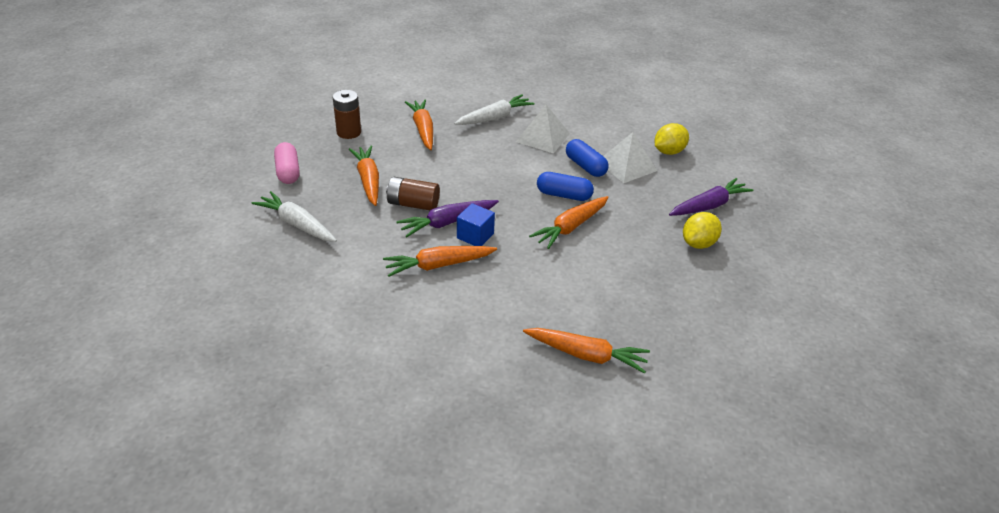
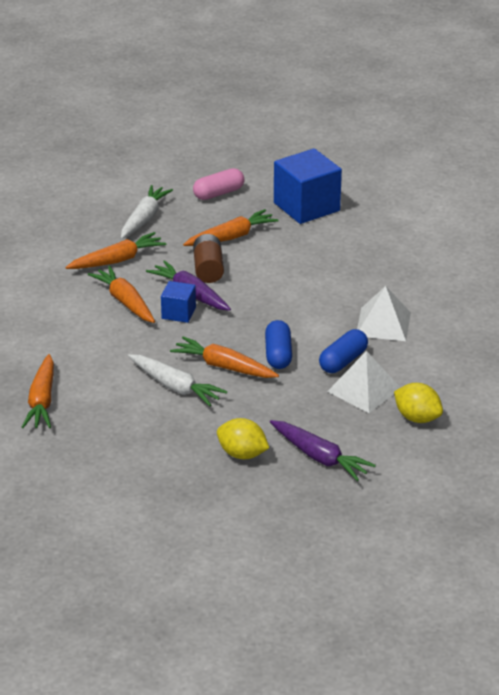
camera: 75 degrees right, 5 degrees down
(349, 132) = (306, 207): brown battery -> blue cube
(423, 129) = (343, 246): orange carrot -> orange carrot (117, 260)
(494, 117) = (401, 285): white carrot -> white carrot (175, 387)

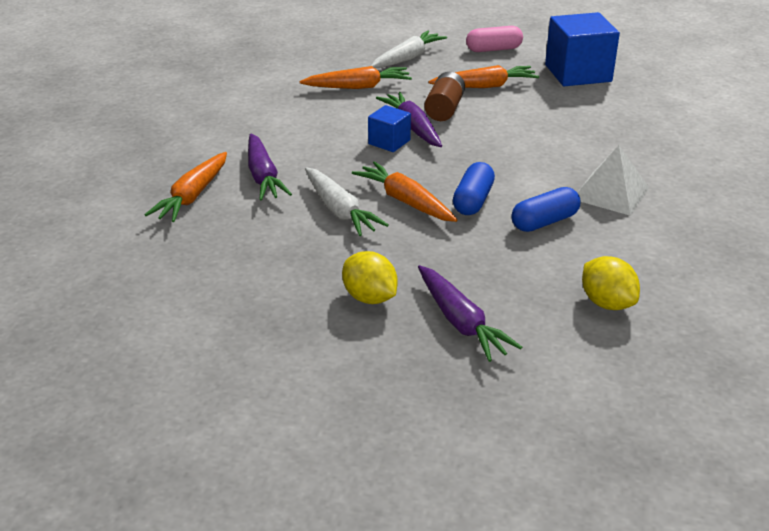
camera: 20 degrees right, 0 degrees up
(90, 369) = (263, 176): none -> purple carrot
(125, 302) = (341, 122): orange carrot -> none
(364, 390) = (555, 257): white pyramid -> none

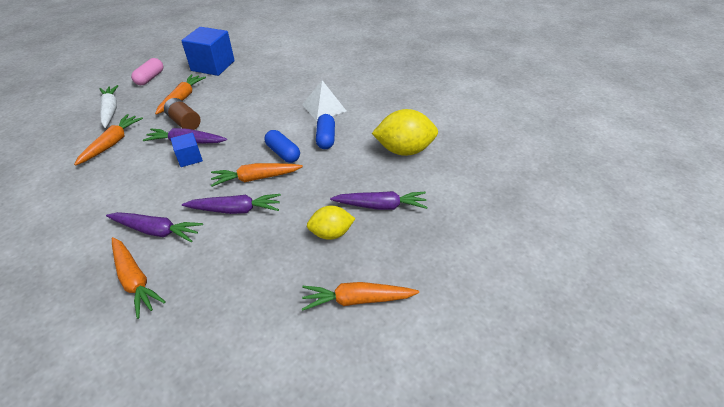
camera: 60 degrees left, 10 degrees up
(281, 360) = (357, 300): none -> orange carrot
(340, 210) = (235, 210): white carrot -> purple carrot
(607, 303) = (404, 150): yellow lemon -> yellow lemon, size x1.62

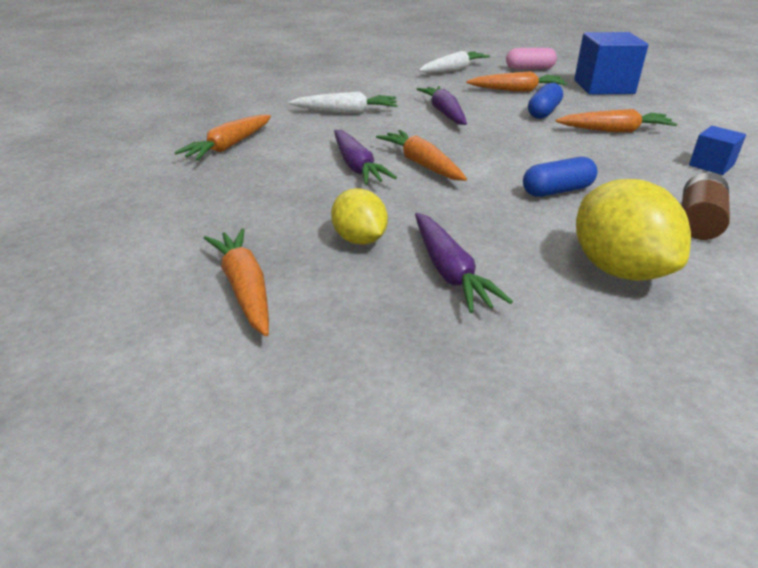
camera: 70 degrees right, 10 degrees down
(112, 143) = (405, 85): orange carrot -> orange carrot (614, 130)
(133, 191) = (346, 112): none -> white carrot
(157, 231) = (298, 137): purple carrot -> none
(185, 122) = (477, 103): brown battery -> brown battery (698, 222)
(190, 158) = (420, 121): blue cube -> blue cube (711, 165)
(283, 153) = (487, 169): blue capsule -> blue capsule (543, 112)
(324, 107) = (629, 173): white pyramid -> none

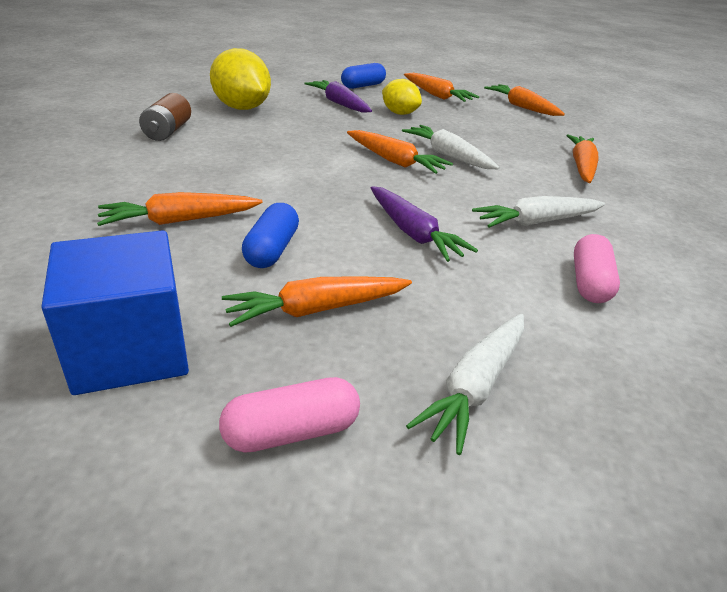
camera: 160 degrees right, 0 degrees up
(132, 243) = (522, 107): none -> orange carrot
(357, 87) = (590, 283): none -> pink capsule
(357, 166) = (448, 155): purple carrot -> white carrot
(557, 191) = (271, 146): blue capsule -> blue capsule (363, 86)
(711, 165) = (100, 179): blue cube -> none

